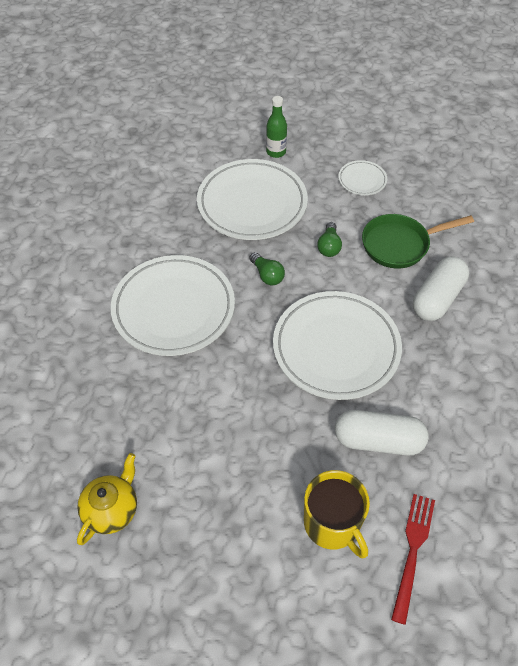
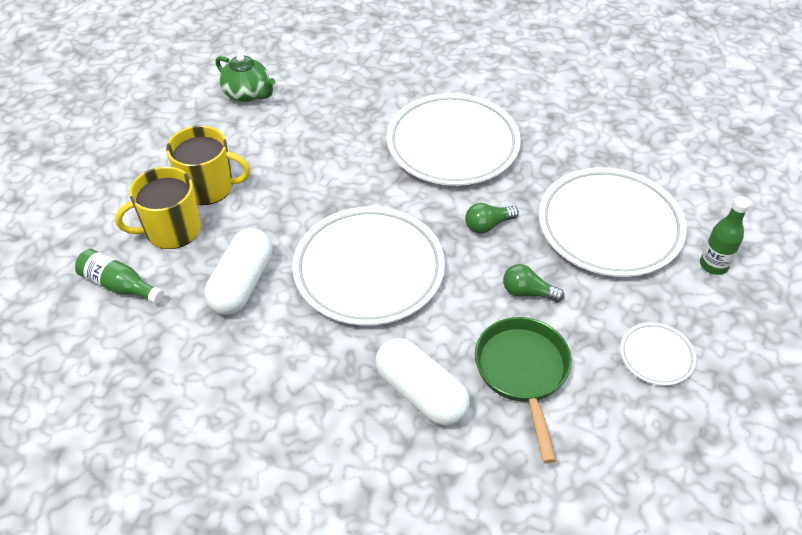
camera: 100 degrees right, 5 degrees down
(112, 509) = (248, 94): yellow teapot -> green teapot
(267, 506) = (208, 187): none -> yellow mug
(413, 550) = (119, 285): red fork -> green bottle

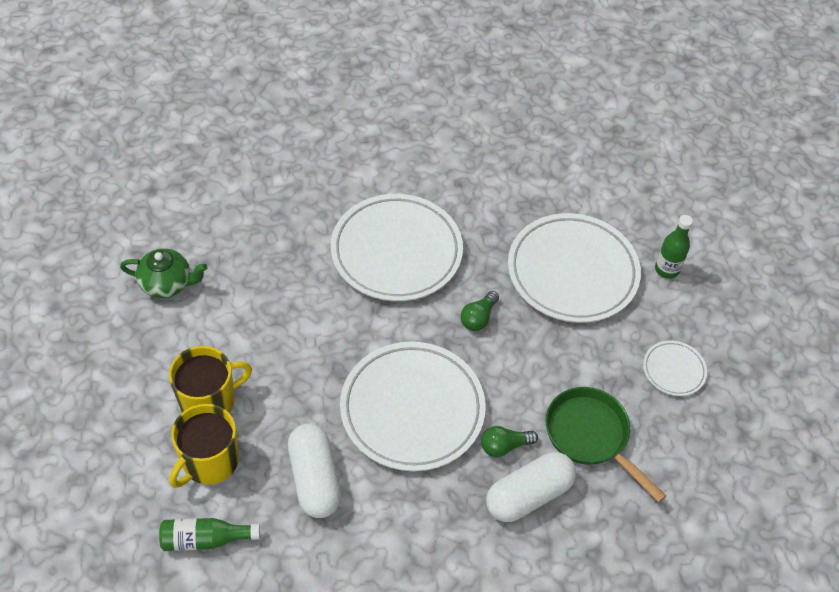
camera: 35 degrees left, 5 degrees up
(421, 393) = (529, 495): white capsule -> white capsule turned 45 degrees counterclockwise
(527, 292) = (549, 364): green light bulb -> green light bulb (504, 446)

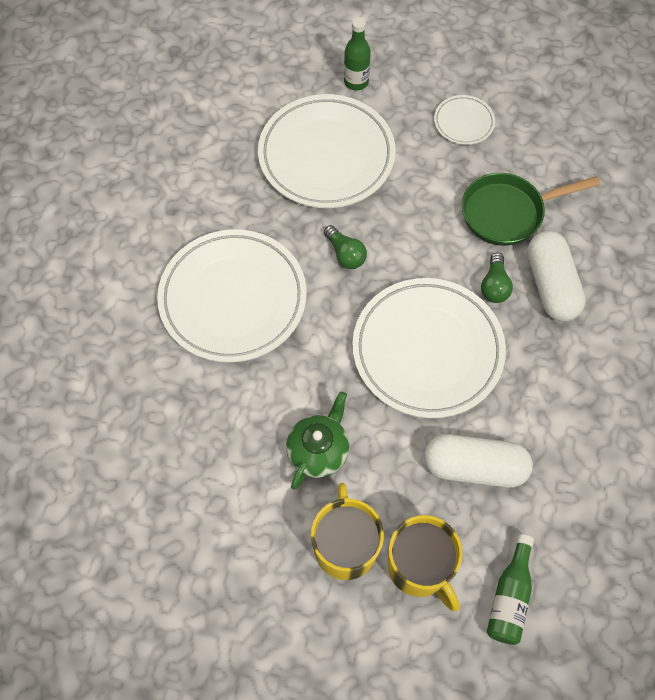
camera: 65 degrees left, 10 degrees up
(167, 284) = (169, 549): green teapot -> green teapot (319, 451)

